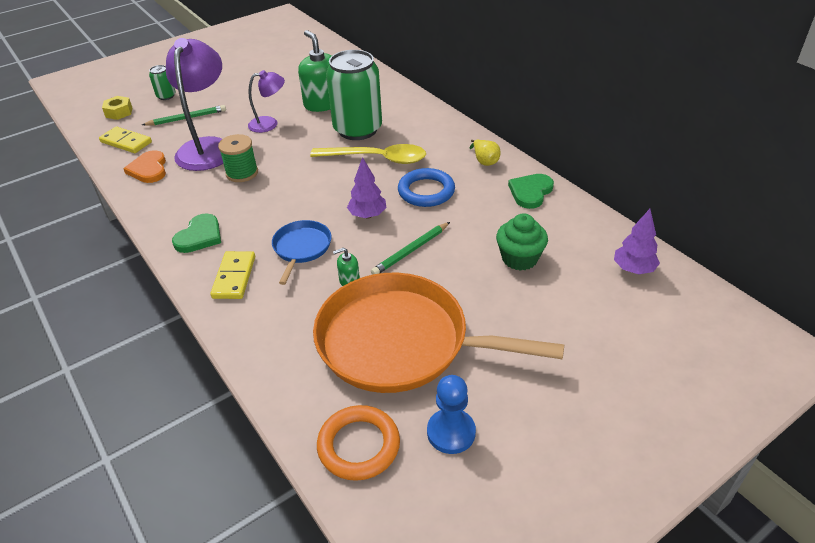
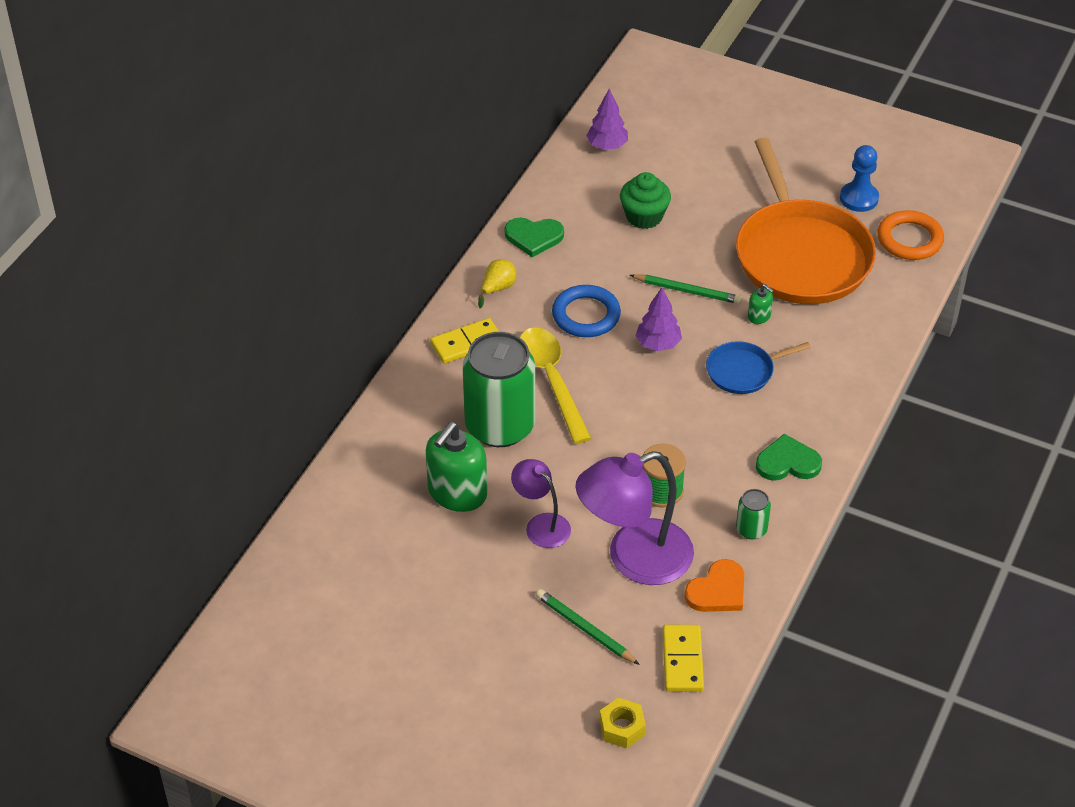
camera: 120 degrees left, 5 degrees up
(166, 96) = (544, 698): green can -> green can (751, 529)
(234, 277) = (818, 400): yellow domino -> yellow domino (467, 343)

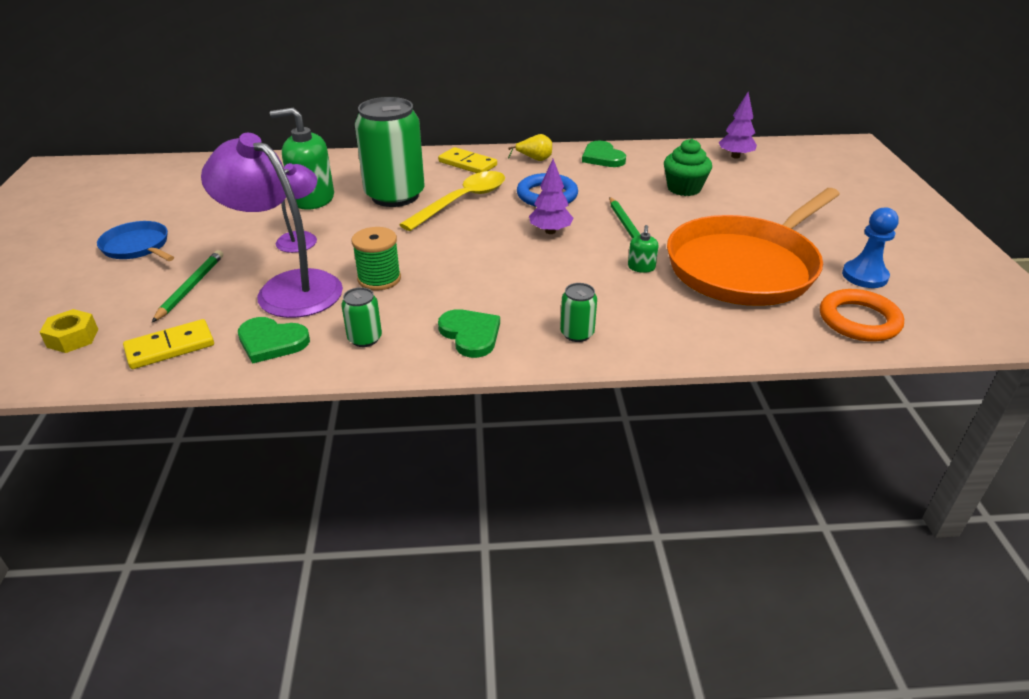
camera: 60 degrees right, 10 degrees down
(717, 590) = (271, 342): orange heart -> green heart
(743, 371) = (564, 278): blue pan -> blue pan (138, 246)
(826, 400) = (577, 333): none -> green can

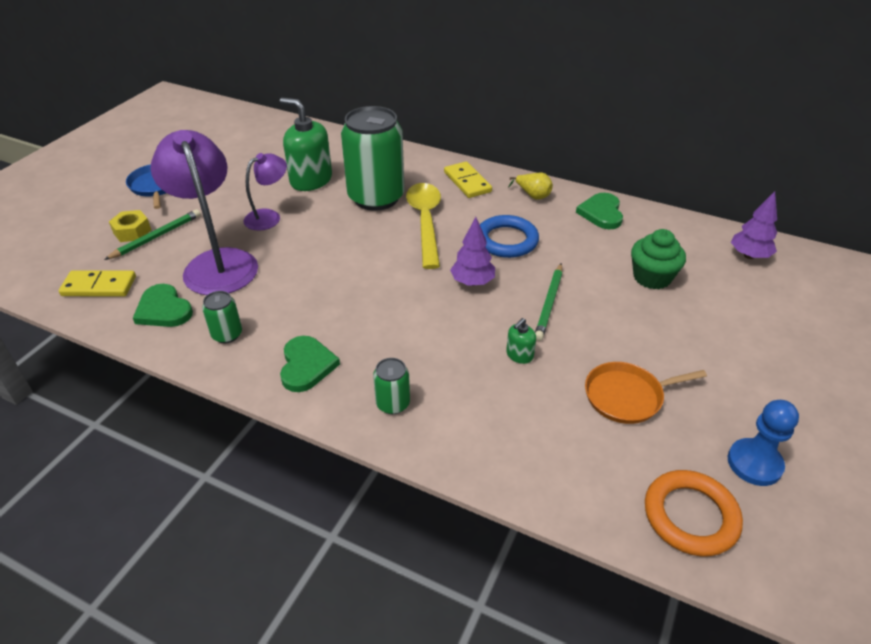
camera: 30 degrees right, 5 degrees up
(73, 338) = (53, 253): yellow nut -> yellow nut (132, 231)
(379, 279) = (289, 279): green spool -> none
(462, 201) = (425, 222): yellow spoon -> yellow spoon turned 75 degrees counterclockwise
(745, 266) = (627, 396): orange pan -> orange pan, size x0.46

